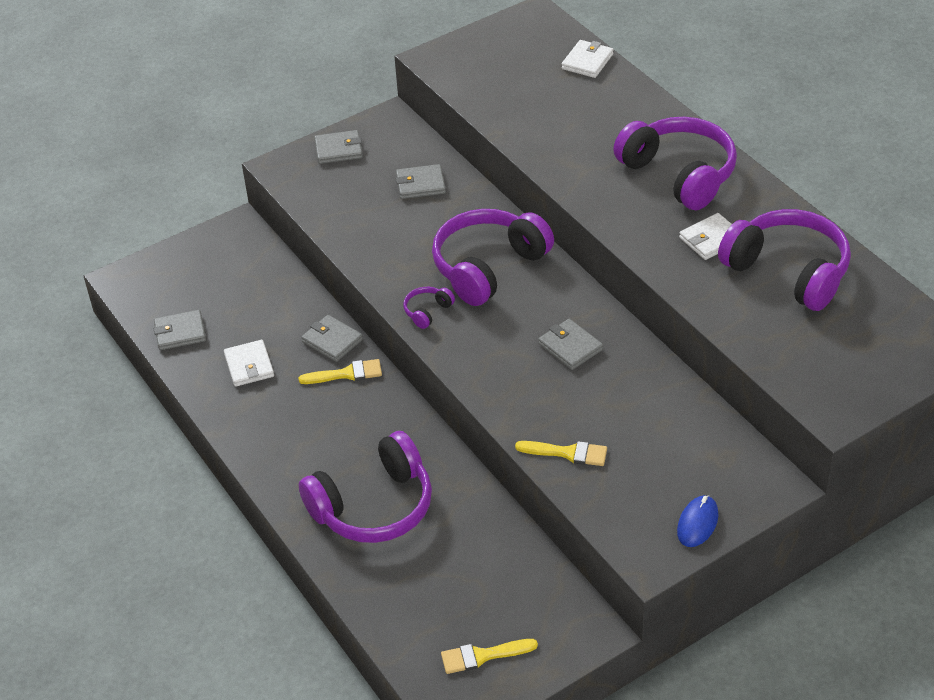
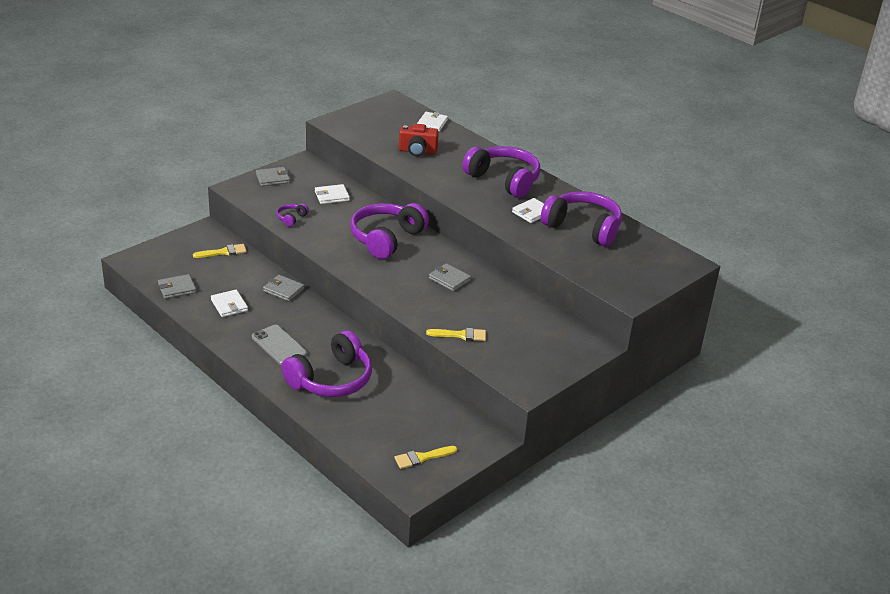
camera: 15 degrees left, 10 degrees down
(308, 441) = (279, 345): none -> grey phone
(346, 374) = (297, 308): yellow brush -> yellow brush (223, 252)
(420, 184) = (332, 196): grey wallet -> white wallet
(427, 311) = (351, 263): purple headphones -> purple headphones (291, 218)
(554, 116) = (417, 151): none -> red camera
(697, 523) = (551, 368): blue mouse -> none

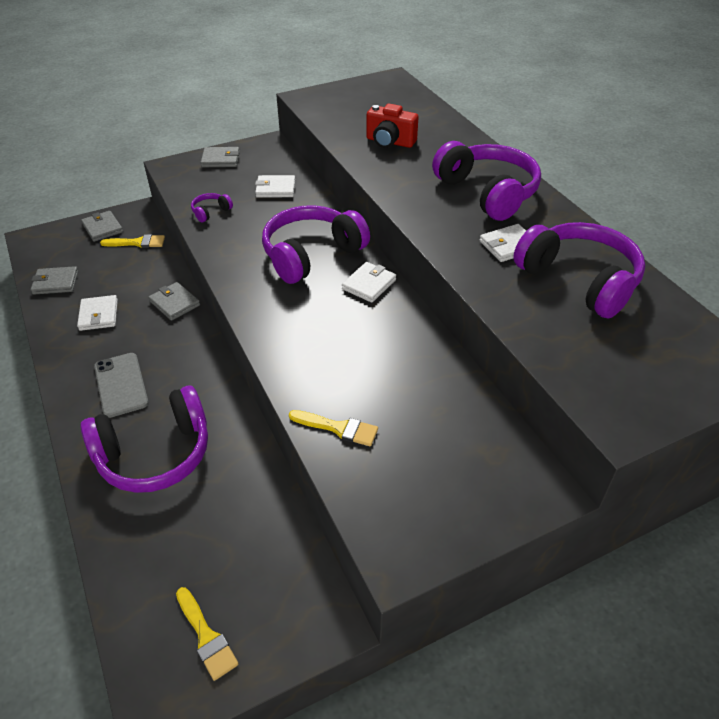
camera: 20 degrees right, 10 degrees up
(422, 458) = (206, 637): yellow brush -> yellow brush turned 120 degrees counterclockwise
(432, 124) = (426, 110): white wallet -> white wallet (369, 284)
(449, 279) = (365, 328): grey wallet -> grey wallet (103, 228)

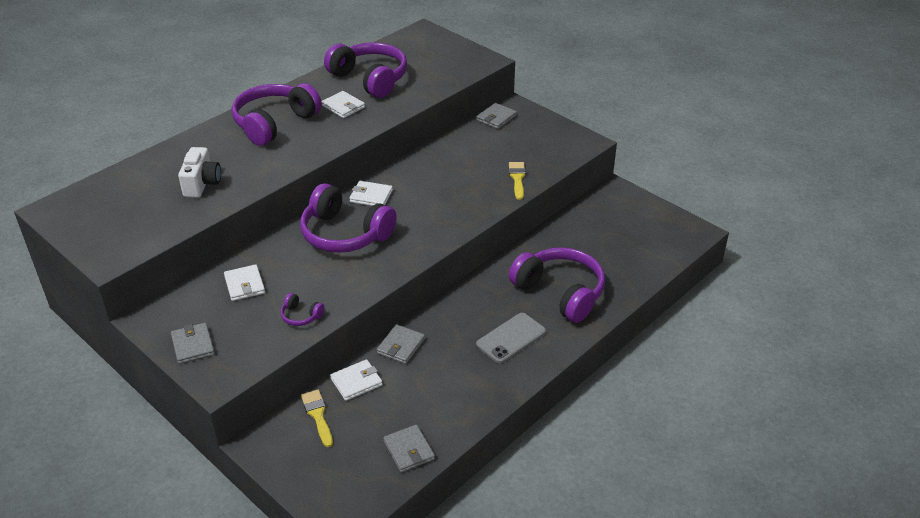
camera: 110 degrees left, 5 degrees down
(98, 315) = (440, 392): white wallet -> white wallet (356, 382)
(103, 228) = (300, 459): grey wallet -> grey wallet (496, 118)
(206, 637) = (654, 227): yellow brush -> none
(390, 142) = (202, 184): red camera -> white camera
(579, 280) = (370, 79): purple headphones -> purple headphones turned 105 degrees clockwise

